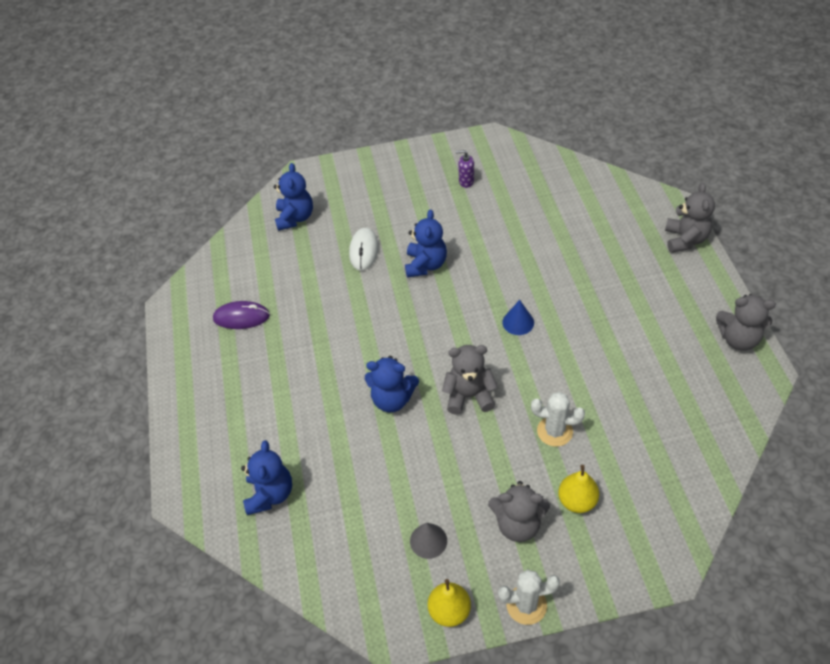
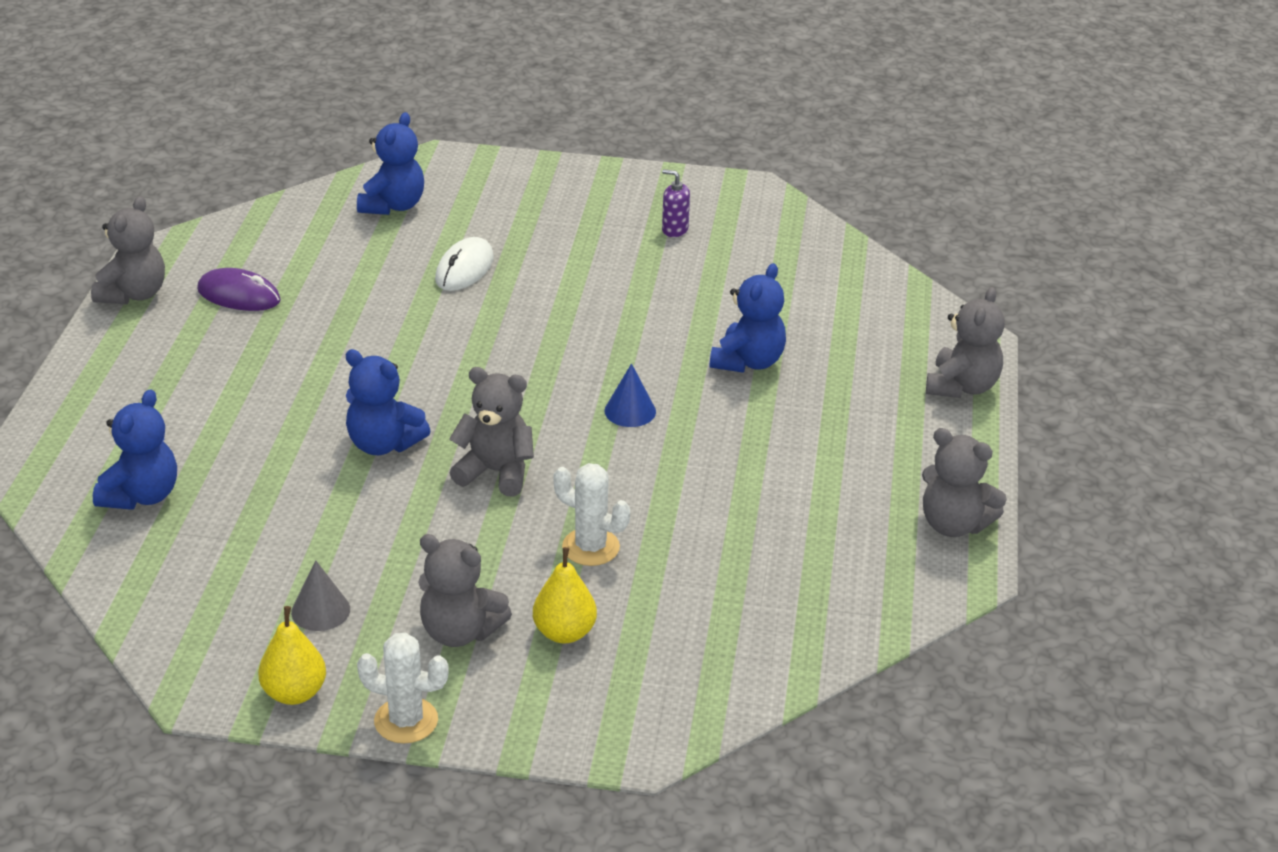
camera: 15 degrees right, 15 degrees down
(176, 339) = (133, 294): none -> grey teddy bear
(425, 265) = (542, 309): blue teddy bear -> blue teddy bear (748, 362)

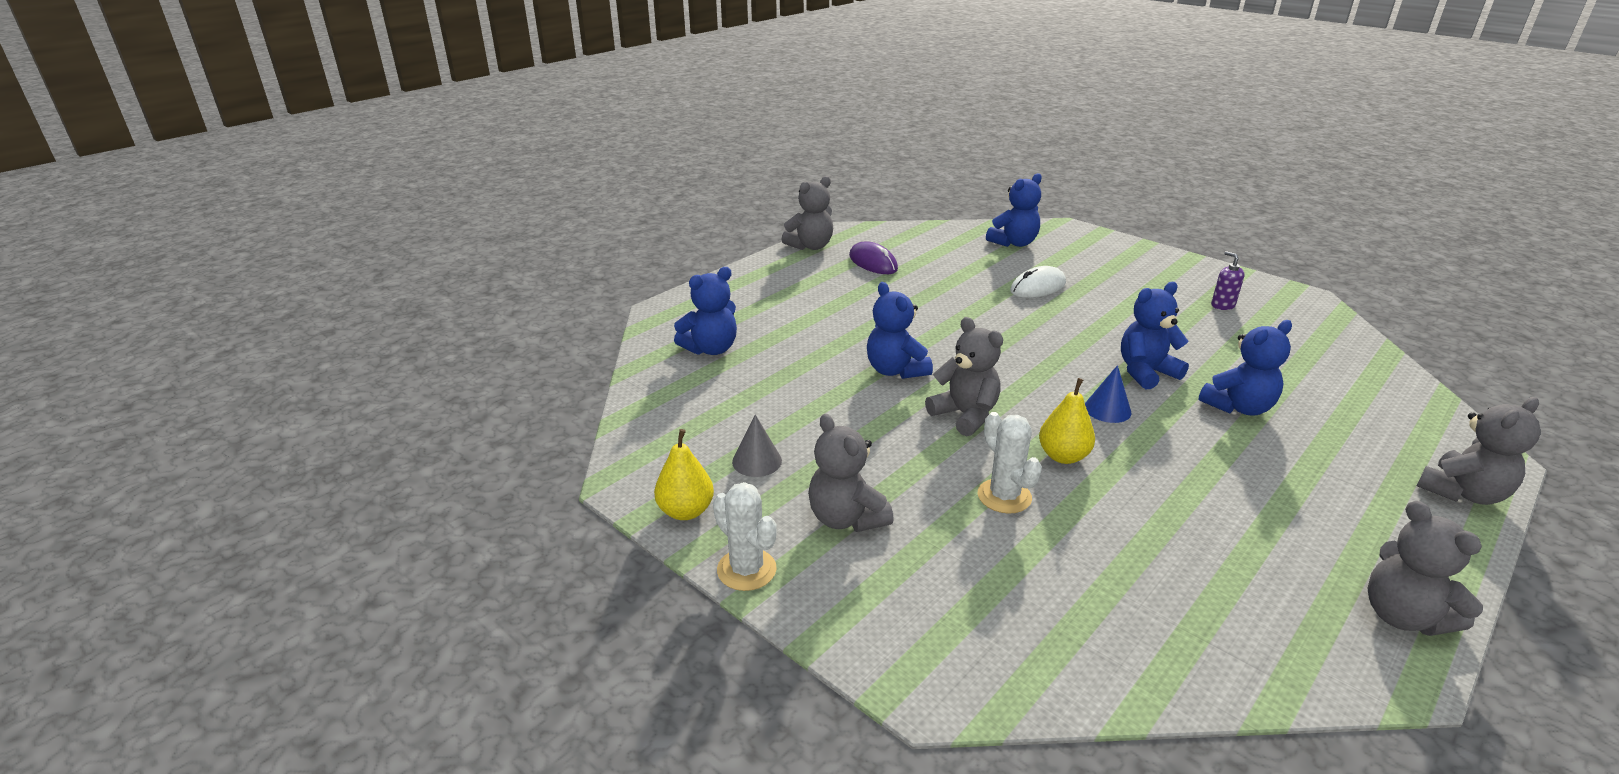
camera: 35 degrees right, 5 degrees down
(564, 633) = (932, 555): yellow pear -> yellow pear (1063, 456)
(642, 350) = (1146, 372): none -> blue teddy bear

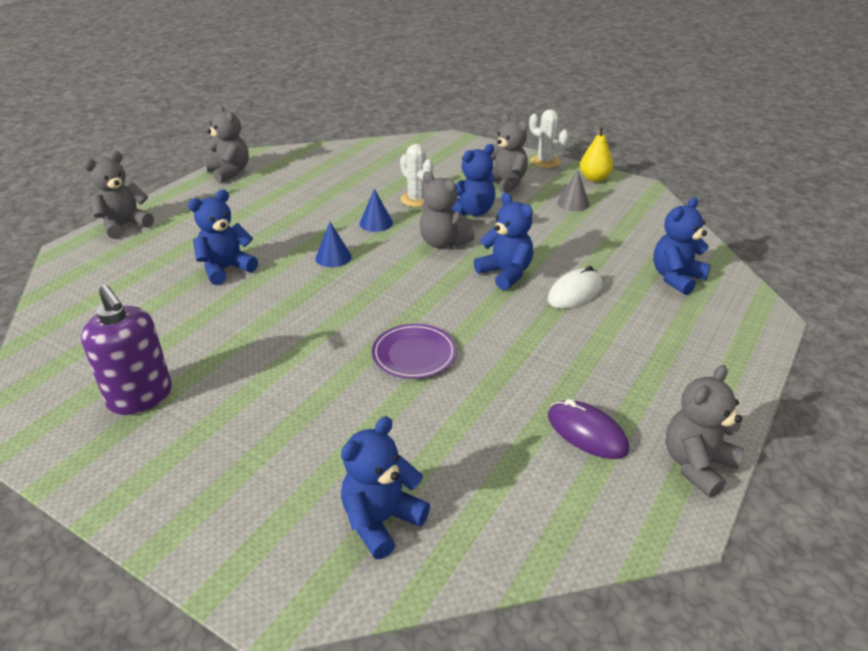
camera: 170 degrees right, 5 degrees up
(998, 312) = (414, 354): none -> purple plate
(1038, 287) = (361, 405): white mouse -> white mouse (575, 292)
(1063, 456) = (376, 223): yellow pear -> blue cone
(1146, 372) = (285, 293): blue teddy bear -> blue teddy bear (472, 211)
(1222, 305) = (140, 397): purple soap dispenser -> purple soap dispenser, size x2.01

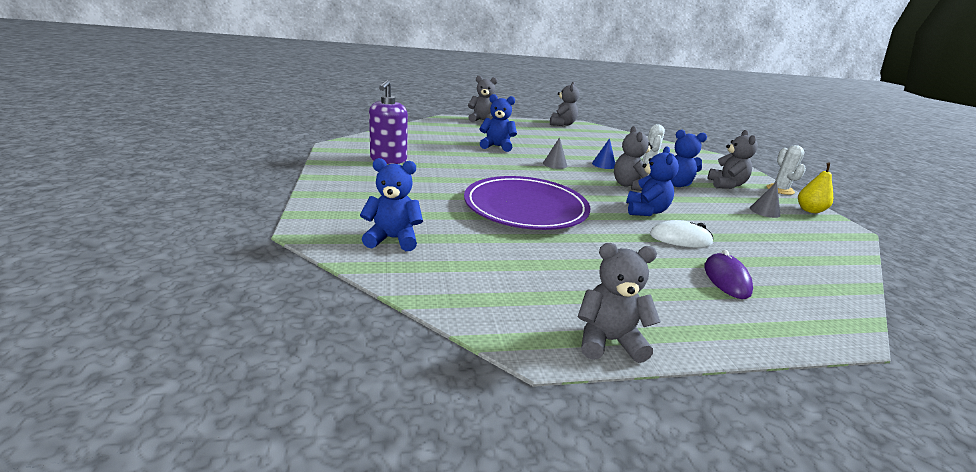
camera: 45 degrees right, 10 degrees down
(333, 257) = (555, 164): blue cone -> grey cone
(414, 354) = (525, 207): purple plate -> purple plate, size x2.06
(587, 433) = (561, 283): purple mouse -> purple mouse (726, 279)
(676, 278) = (786, 274): blue teddy bear -> none

